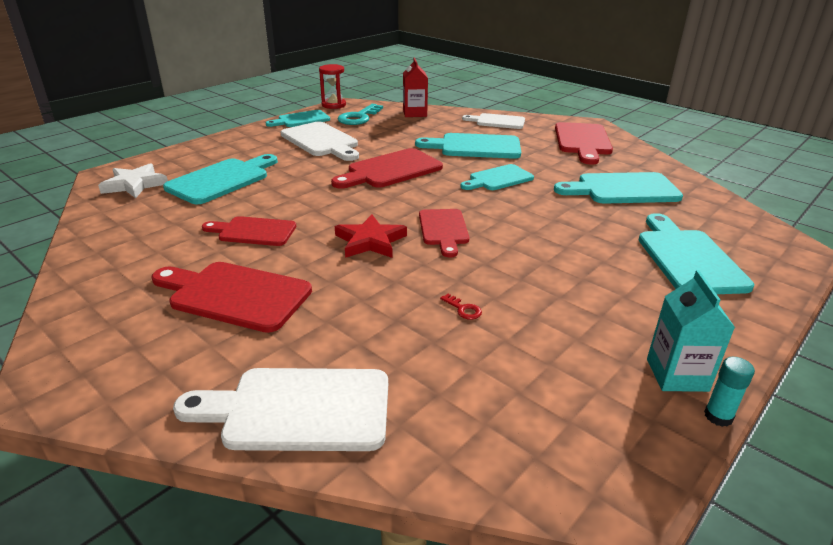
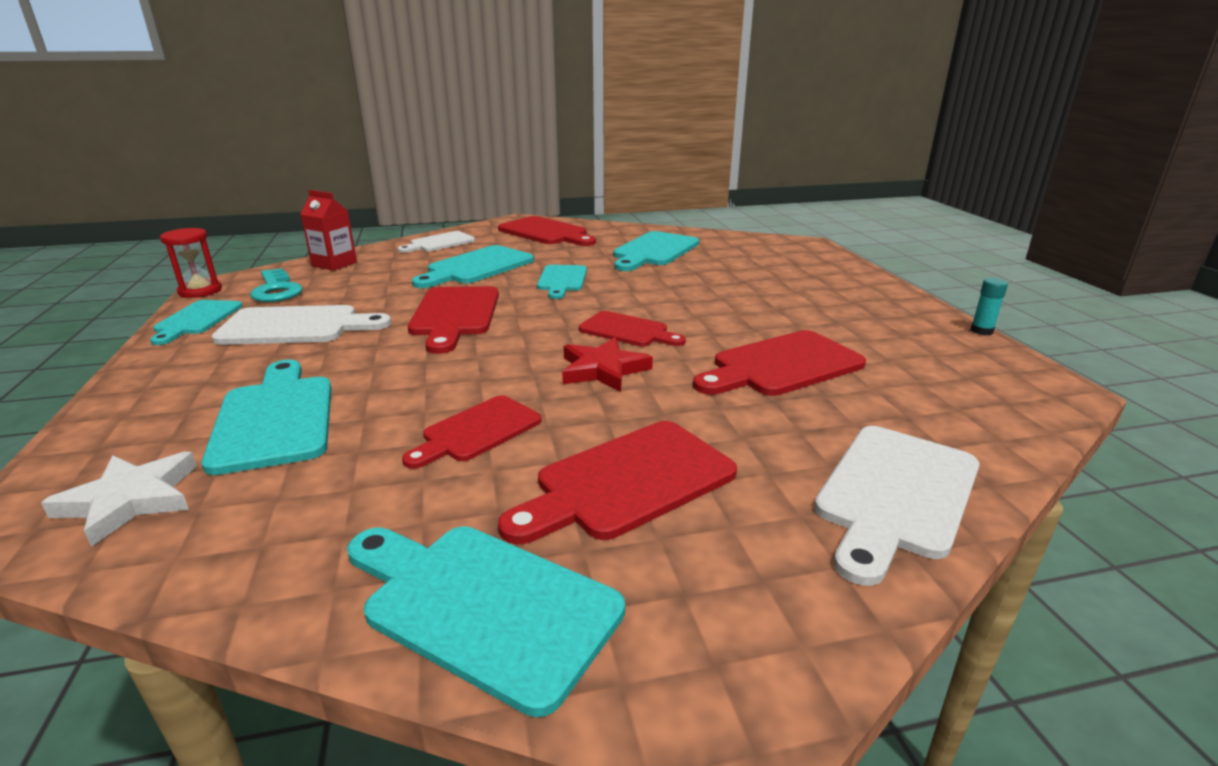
camera: 55 degrees left, 5 degrees down
(463, 309) = (782, 366): red key -> red cutting board
(677, 375) = (929, 325): turquoise carton -> none
(687, 258) = (783, 271): turquoise cutting board -> turquoise cutting board (482, 605)

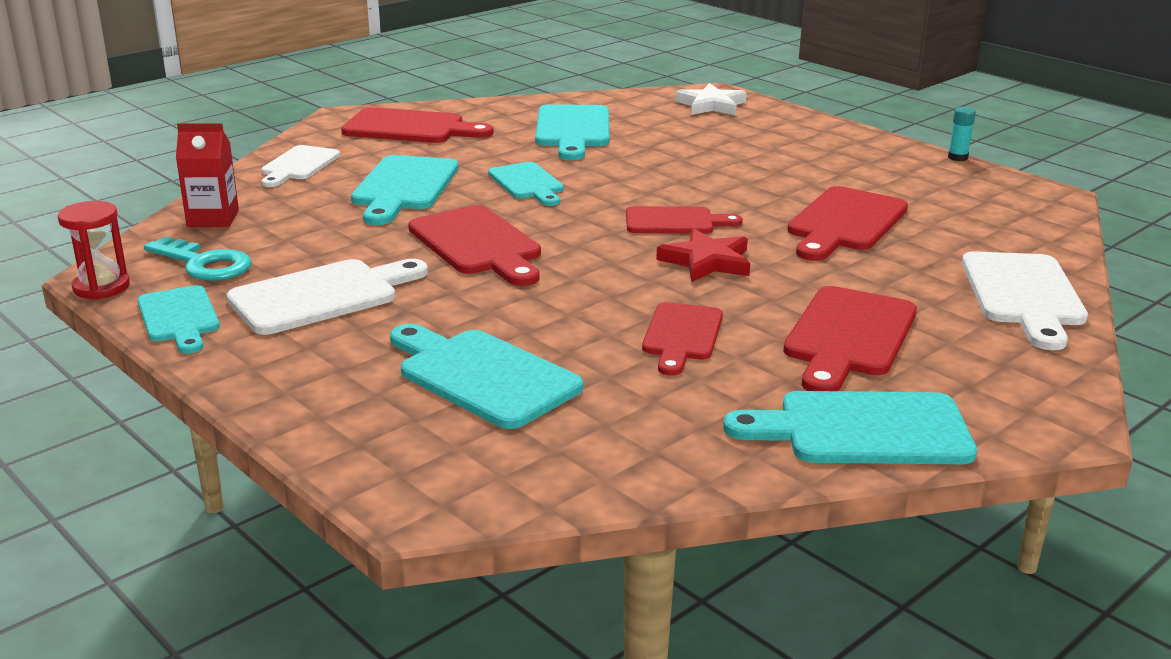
camera: 30 degrees left, 0 degrees up
(130, 500) = (484, 463): white star -> white star (711, 105)

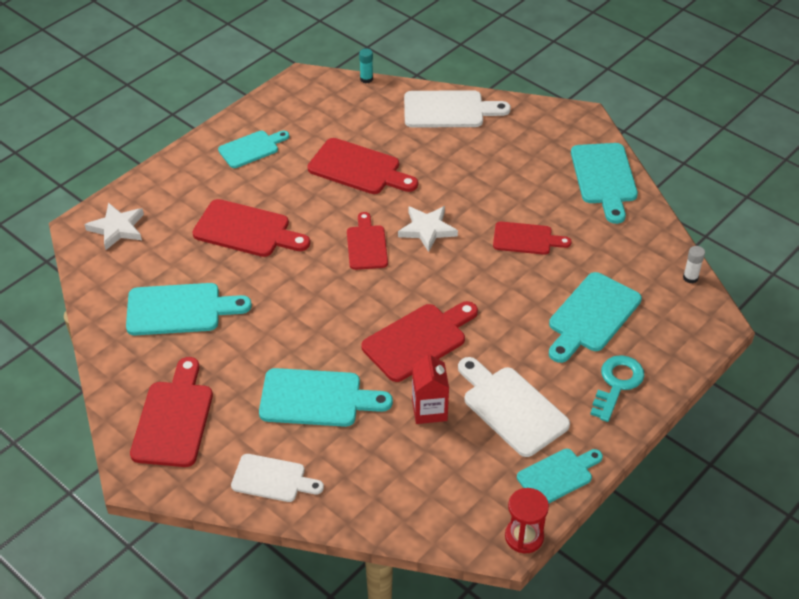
camera: 95 degrees left, 20 degrees up
(204, 264) = (475, 486): turquoise key -> turquoise key (617, 384)
(213, 218) = (393, 506): red carton -> red carton (429, 410)
(528, 183) = (303, 326): turquoise cutting board -> turquoise cutting board (251, 148)
(555, 494) = (690, 278): none -> white glue stick
(707, 261) = (427, 229): red star -> white star
(849, 336) = (512, 176): red cutting board -> red cutting board (246, 230)
(957, 157) = (238, 109): turquoise glue stick -> turquoise glue stick (366, 79)

